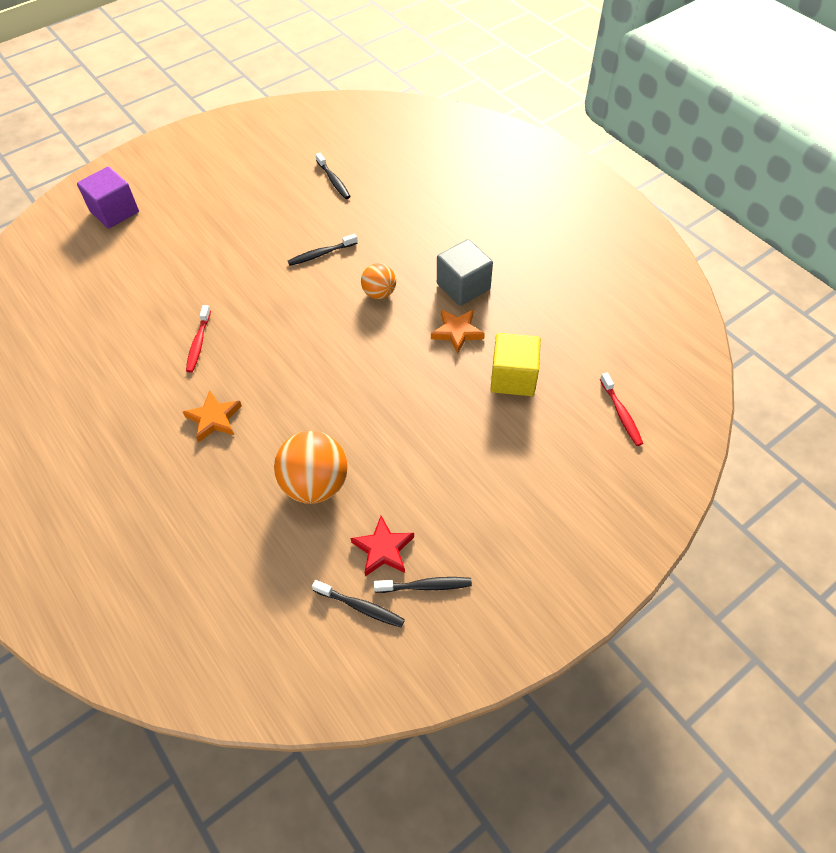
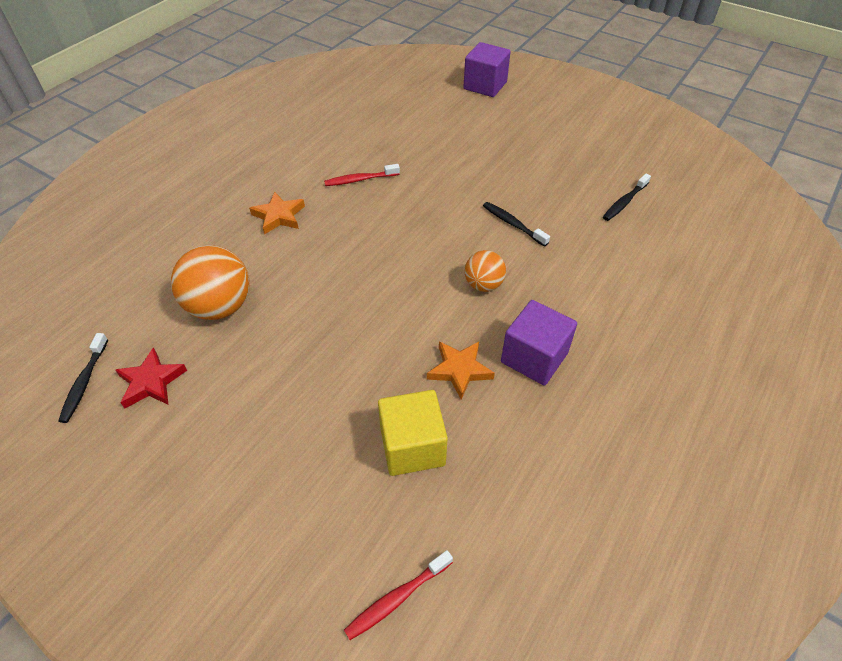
camera: 70 degrees right, 5 degrees down
(426, 586) = (109, 431): black toothbrush -> none
(463, 286) = (534, 357): grey cube -> purple cube

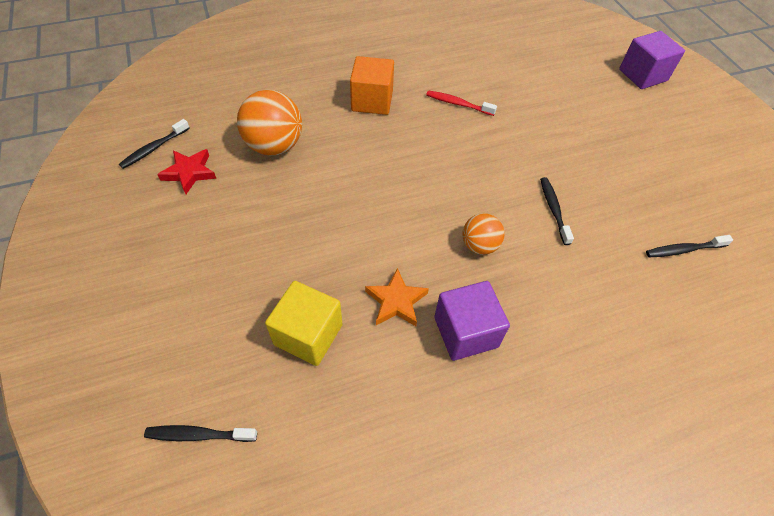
camera: 35 degrees right, 5 degrees up
(279, 216) = (372, 101): orange star -> orange cube
(397, 598) = (198, 435): red toothbrush -> black toothbrush

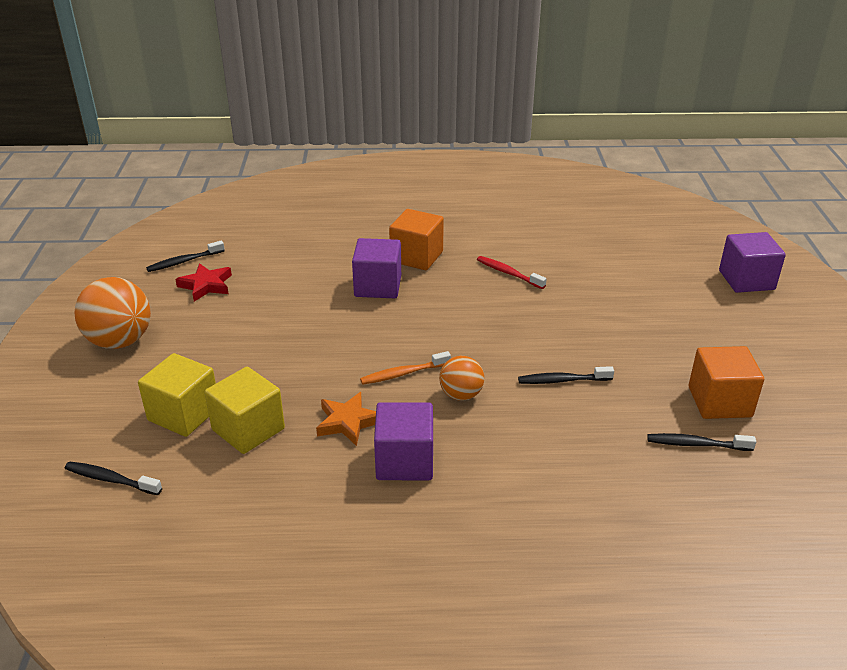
camera: 20 degrees right, 20 degrees down
(237, 333) = (184, 414): none -> yellow cube
(274, 146) = (297, 278): orange ball -> orange ball (120, 341)
(353, 141) = (378, 286): none -> purple cube
(419, 234) = (403, 374): none -> orange toothbrush
(553, 209) = (562, 380): black toothbrush -> black toothbrush turned 105 degrees counterclockwise
(680, 202) = (719, 402): none -> orange cube

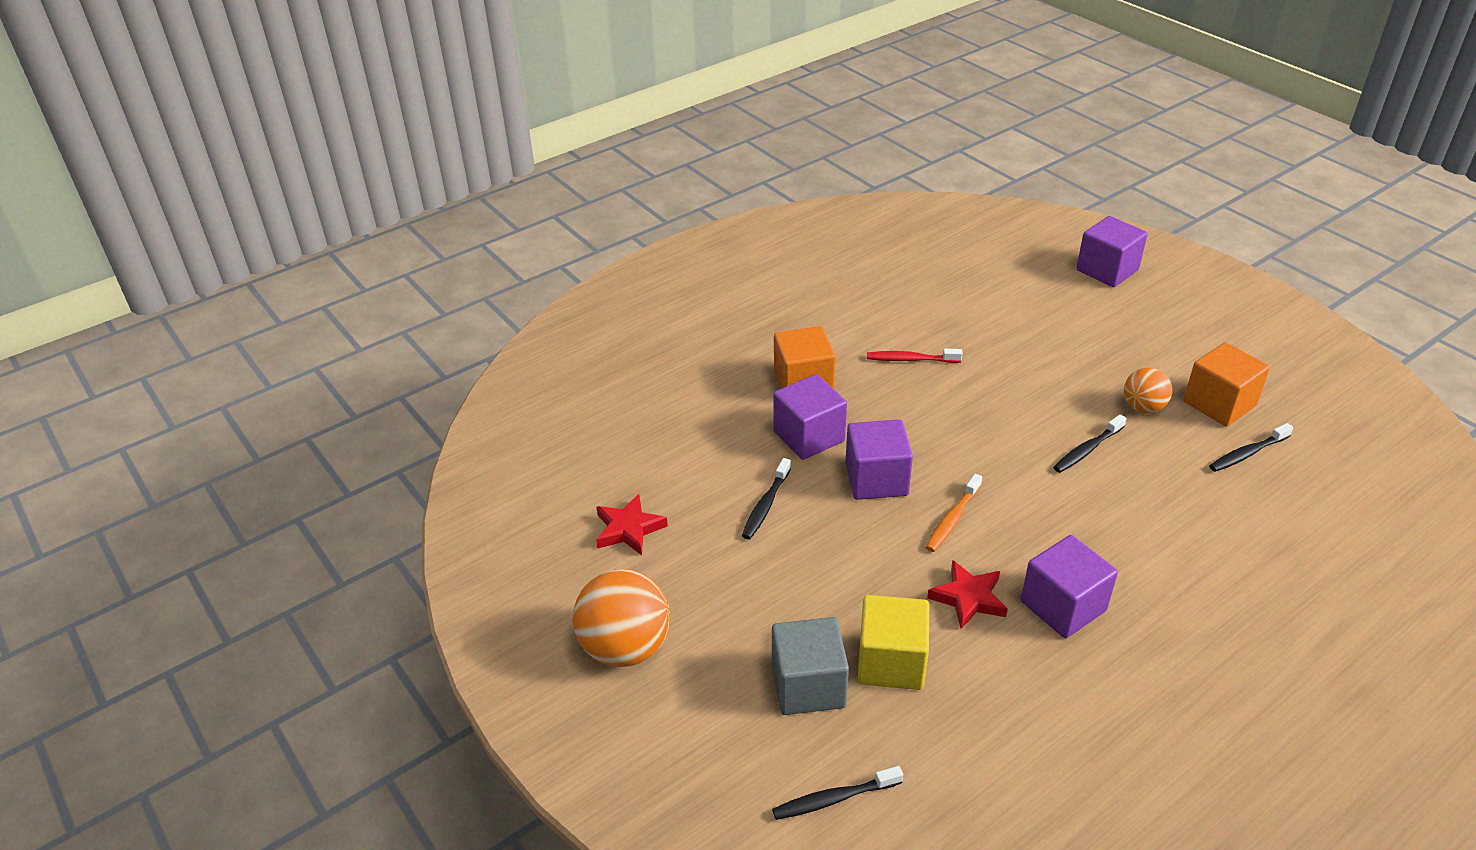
camera: 35 degrees left, 5 degrees up
(184, 261) = (562, 513): black toothbrush -> black toothbrush (765, 505)
(184, 414) = (808, 685): yellow cube -> grey cube
(348, 422) = (968, 598): orange star -> red star
(386, 328) = (876, 479): none -> purple cube
(461, 395) = (1026, 512): orange ball -> orange ball (1143, 407)

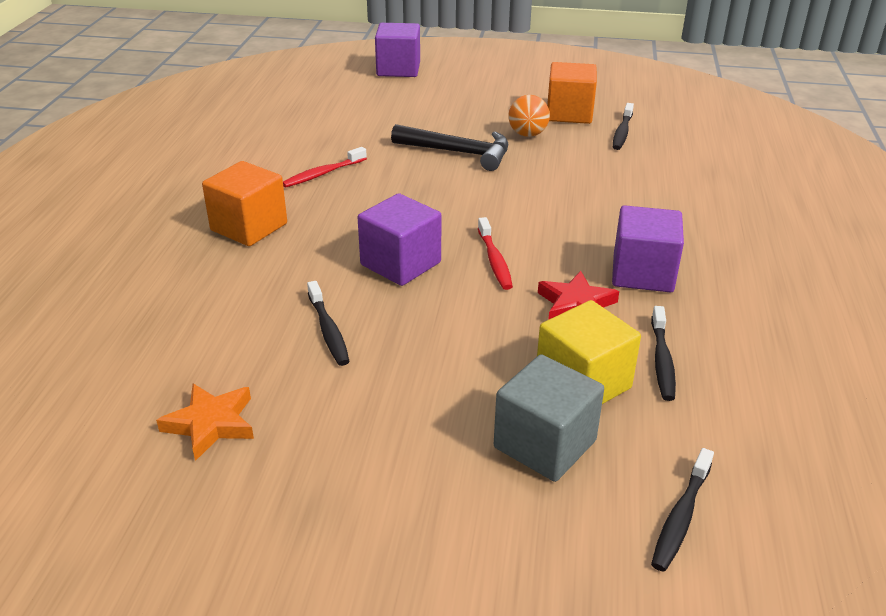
camera: 45 degrees left, 5 degrees down
(625, 647) = (336, 529): orange ball -> none
(629, 529) = (211, 424): red star -> orange star
(809, 436) = (303, 262): purple cube -> none
(952, 519) = (494, 260): orange toothbrush -> red toothbrush
(1050, 395) = (458, 152): none -> black hammer
(1087, 450) = (526, 173): black toothbrush -> black toothbrush (662, 360)

